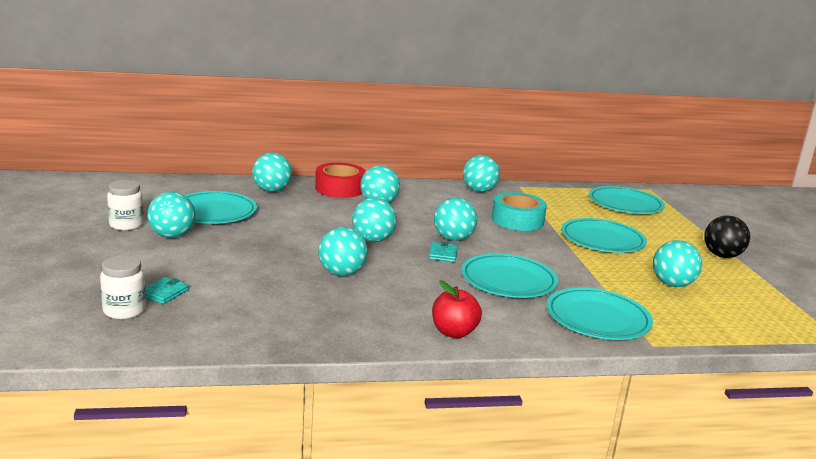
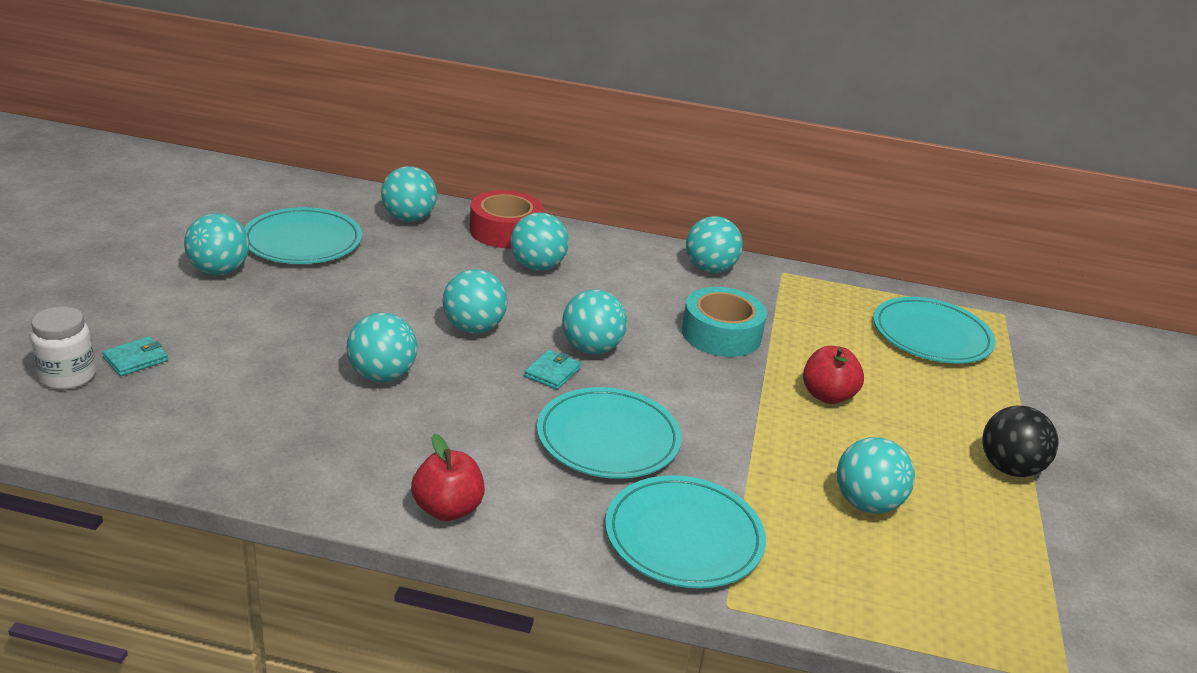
camera: 20 degrees right, 10 degrees up
(126, 225) = (179, 243): white jar -> none
(602, 239) = (827, 396): turquoise plate -> red apple

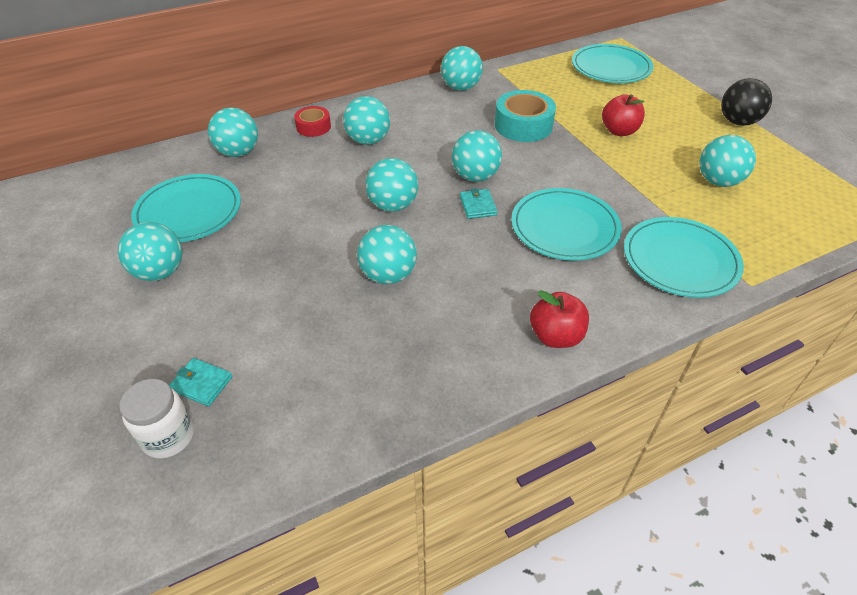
camera: 35 degrees left, 15 degrees up
(135, 359) = (201, 383): turquoise wallet -> turquoise wallet turned 75 degrees counterclockwise
(505, 231) = (313, 127): red tape -> red tape, size x0.59

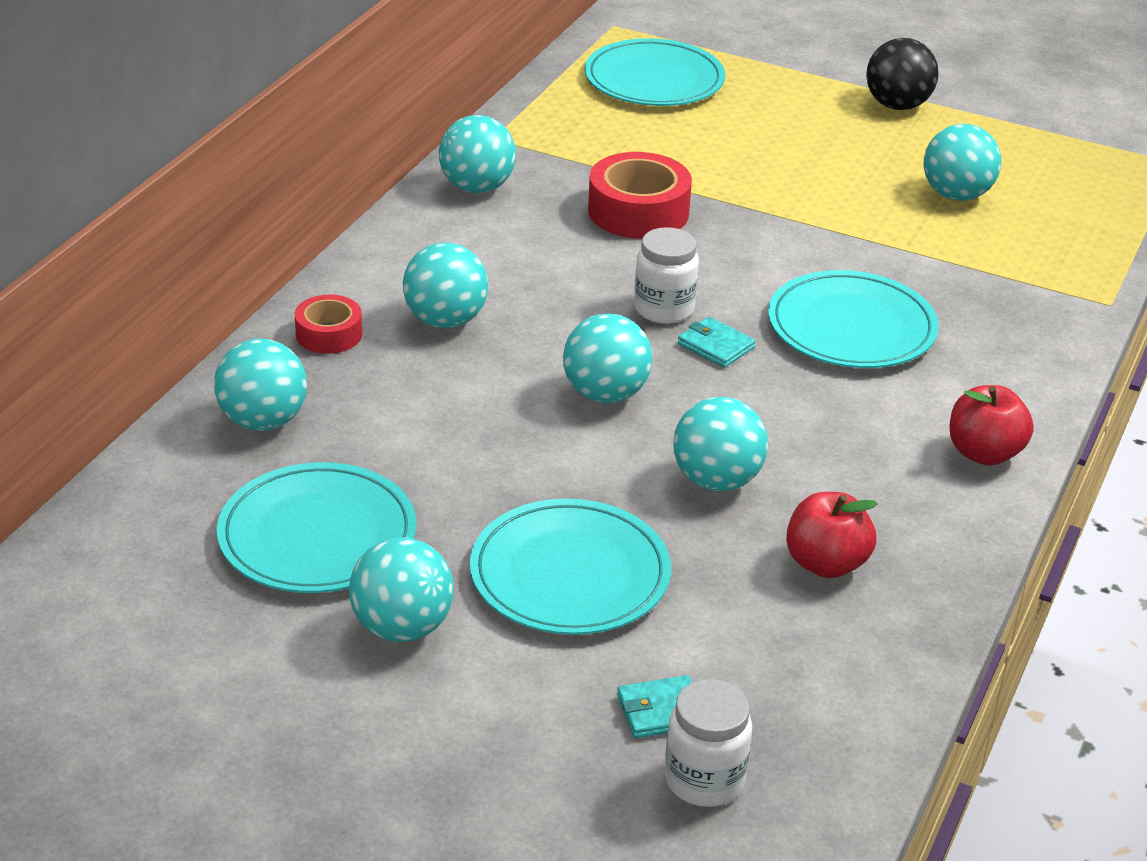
camera: 40 degrees left, 10 degrees down
(475, 176) = (664, 309): turquoise ball -> white jar
(523, 125) = (638, 211): turquoise tape -> red tape
(619, 131) = (771, 172): red apple -> red apple (826, 563)
(680, 260) = (1015, 309): turquoise plate -> turquoise plate (570, 574)

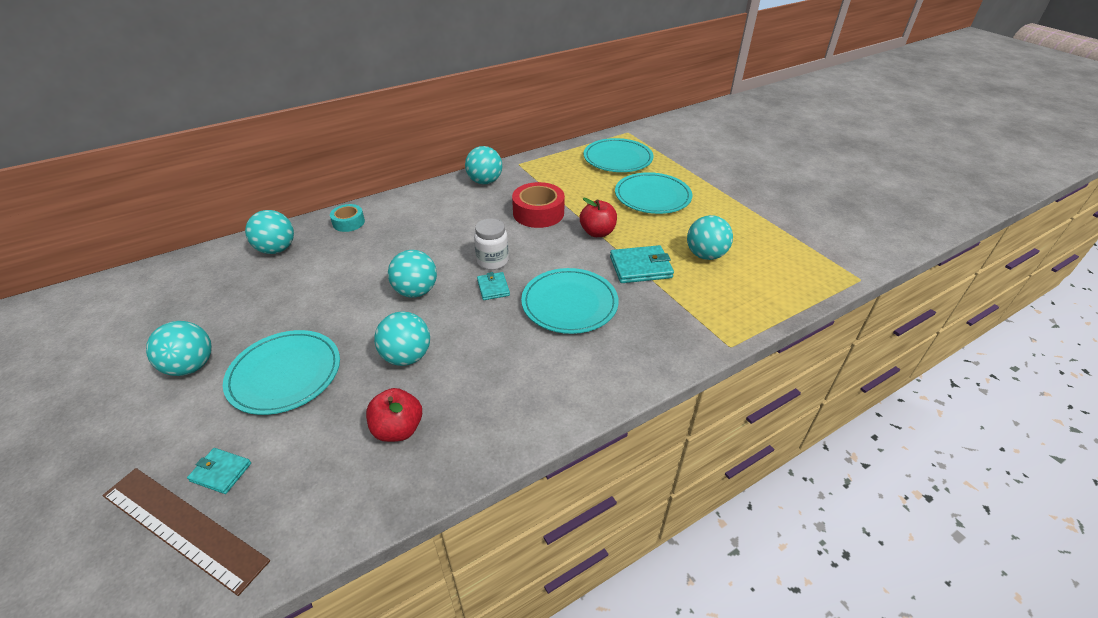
camera: 35 degrees right, 5 degrees up
(317, 535) = (224, 307): turquoise plate -> turquoise plate (652, 196)
(329, 334) = (348, 222): red tape -> turquoise tape
(445, 320) = (398, 233): turquoise ball -> none
(704, 780) = (183, 527): white jar -> brown ruler
(888, 242) = (640, 267): none -> turquoise wallet
(897, 105) = (724, 202): black ball -> none
(984, 453) = (556, 404): red apple -> red apple (597, 232)

